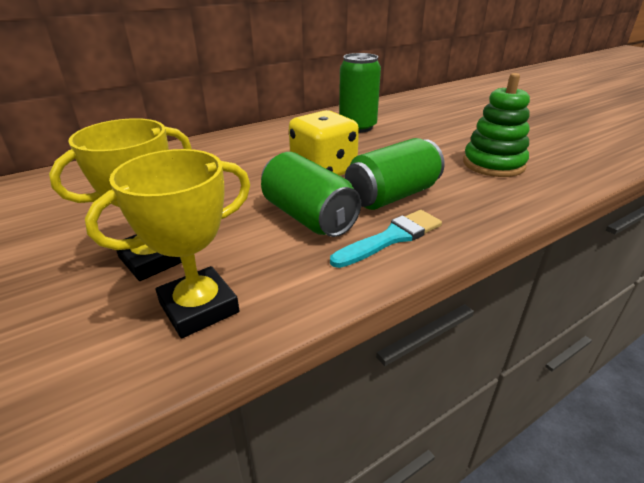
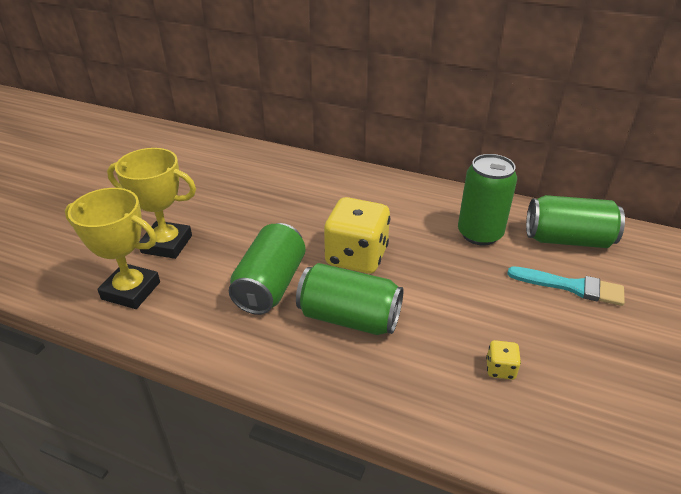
camera: 55 degrees right, 5 degrees up
(391, 238) = (276, 345): turquoise brush -> turquoise brush (571, 287)
(396, 110) = (567, 240): none -> green can
(493, 164) = (500, 369): green stacking toy -> yellow dice

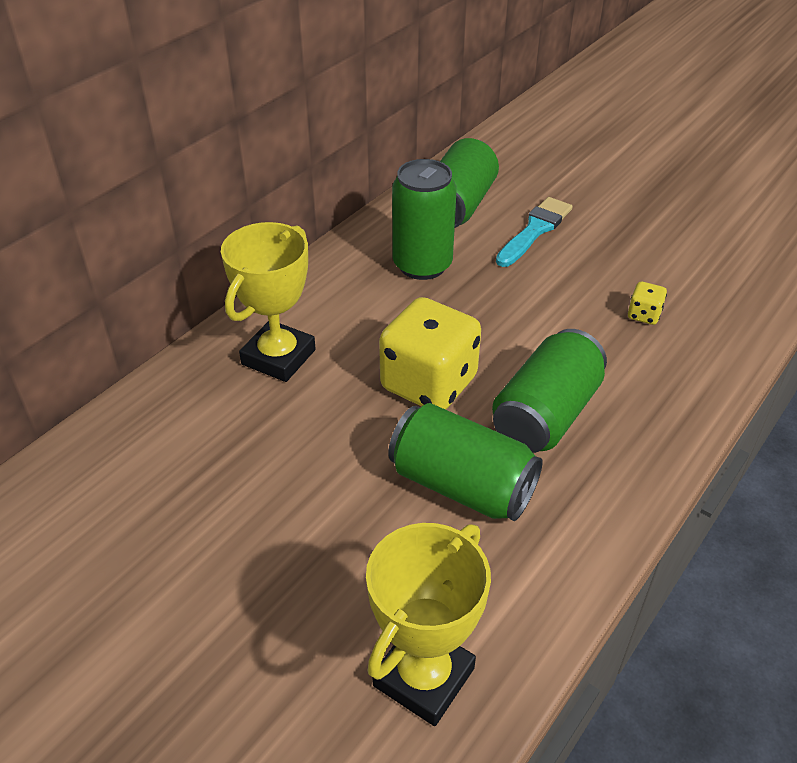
camera: 75 degrees left, 5 degrees up
(167, 244) = (311, 618): yellow trophy -> yellow trophy (278, 357)

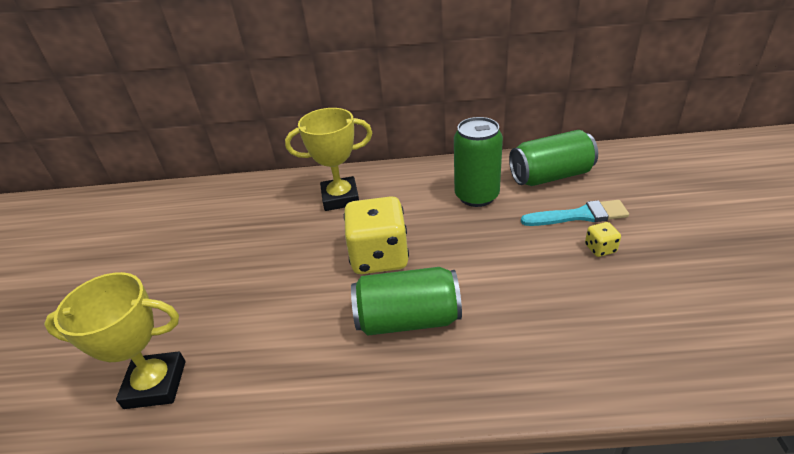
camera: 55 degrees right, 5 degrees down
(462, 485) = (310, 317): green can -> none
(644, 315) = (570, 312): yellow dice -> yellow dice (600, 248)

